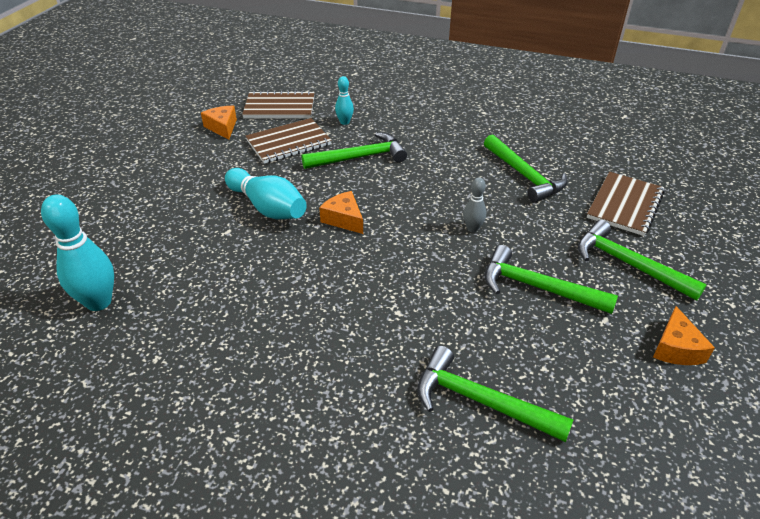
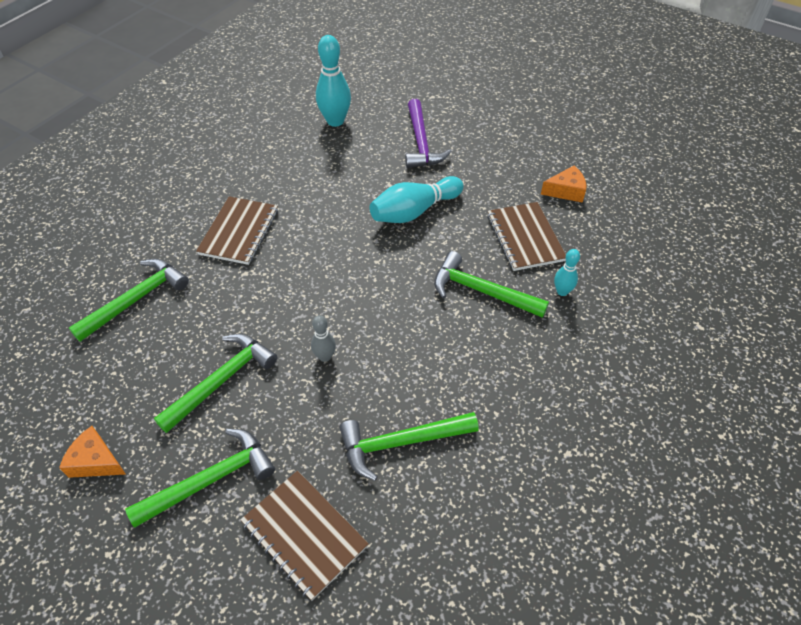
camera: 105 degrees right, 10 degrees up
(149, 220) = (421, 143): none -> purple hammer
(279, 108) = (605, 239): brown notebook -> brown notebook (239, 232)
(344, 219) = (378, 260): orange cheese -> none
(360, 157) = (481, 291): green hammer -> green hammer turned 120 degrees clockwise

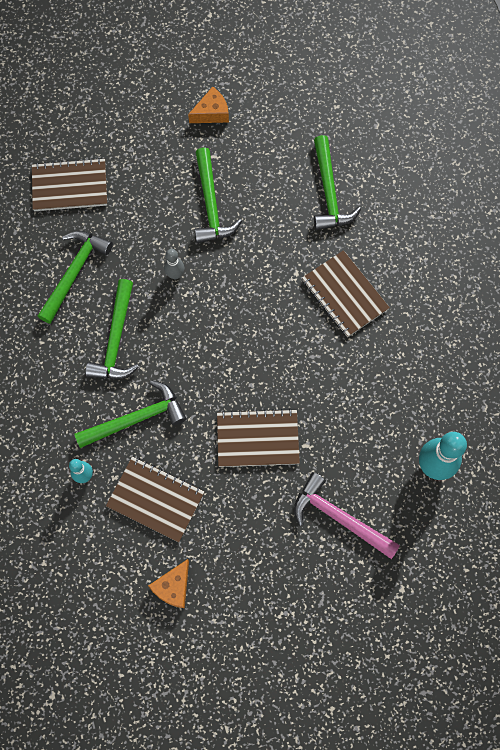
camera: 130 degrees right, 20 degrees up
(211, 479) = (146, 161): green hammer -> green hammer (116, 339)
(414, 211) = (257, 439): turquoise bowling pin -> brown notebook
(421, 143) = (339, 518): purple hammer -> pink hammer

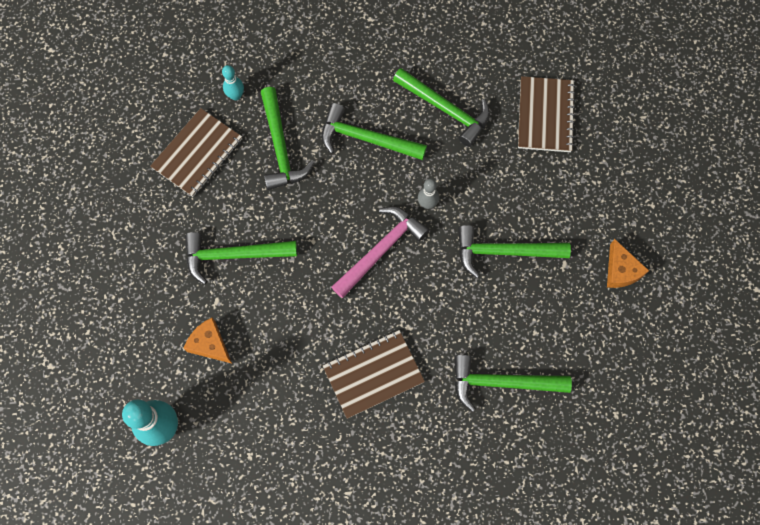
camera: 100 degrees right, 0 degrees up
(173, 587) = (113, 158): orange cheese -> orange cheese (210, 344)
(257, 439) = (234, 255): brown notebook -> green hammer
(339, 518) = (135, 319): pink hammer -> pink hammer (381, 250)

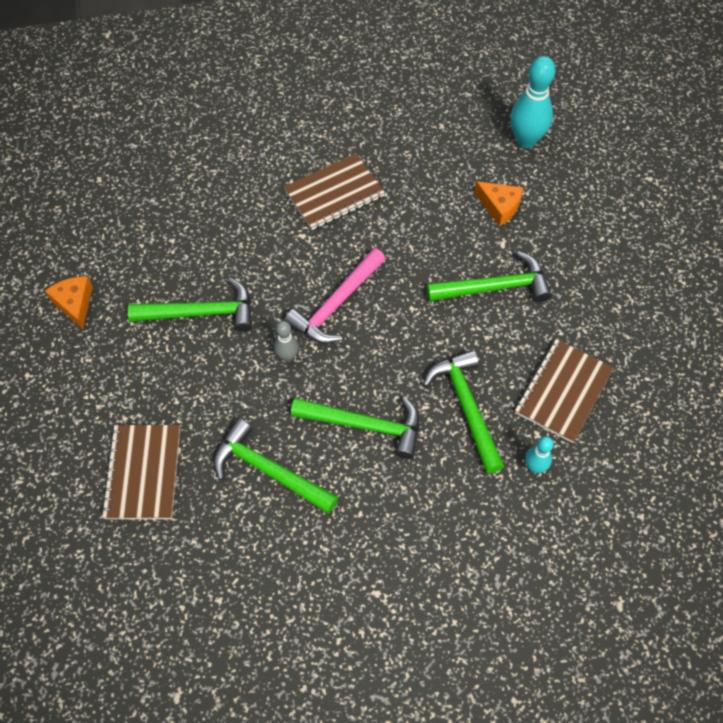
camera: 175 degrees right, 10 degrees down
(502, 383) = (207, 196): green hammer -> none

